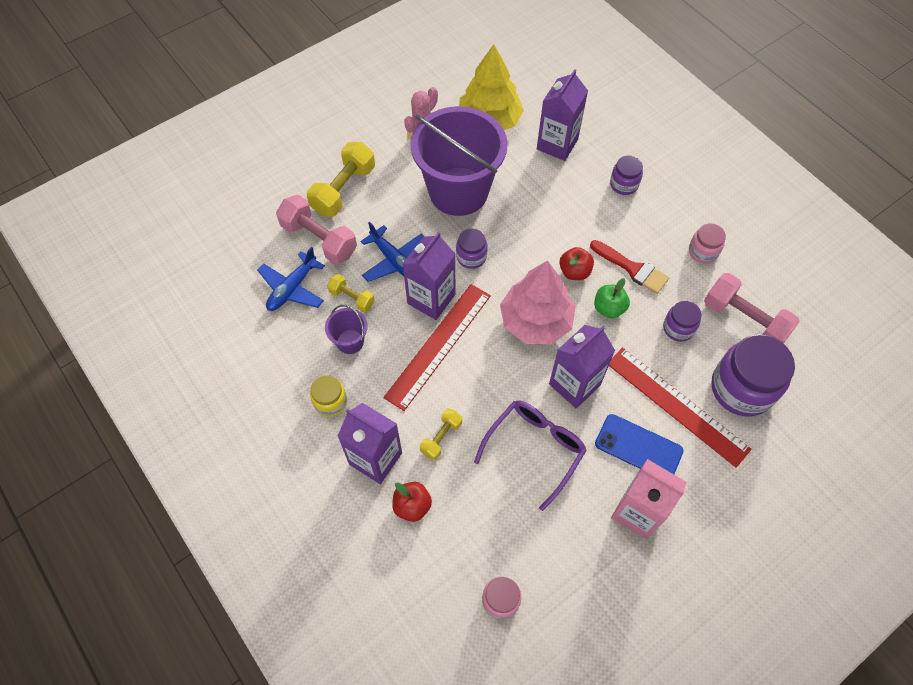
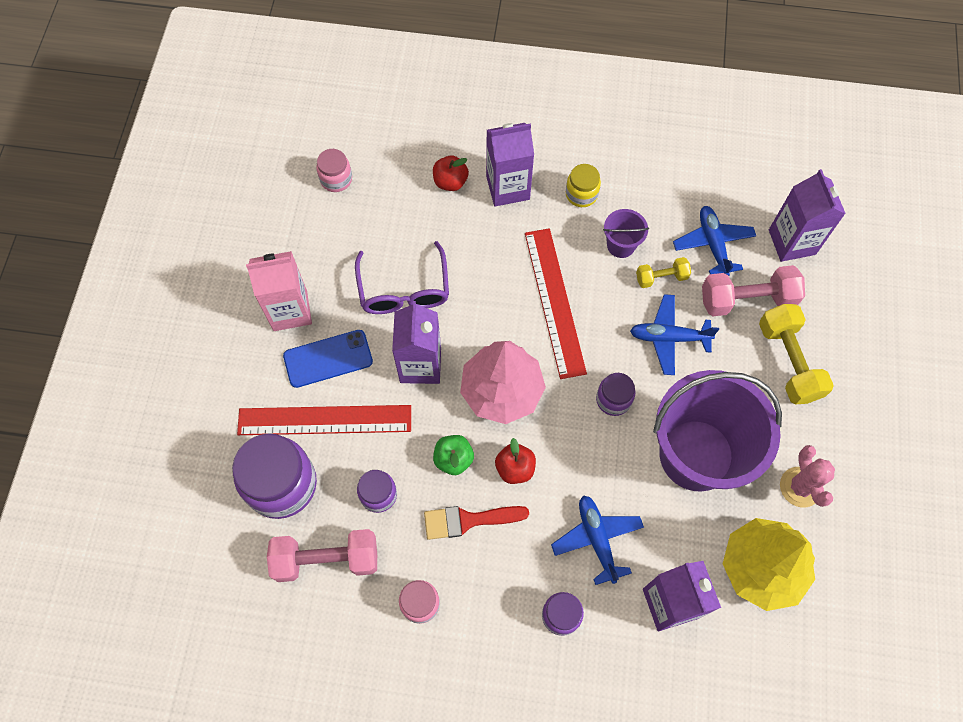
camera: 135 degrees right, 5 degrees up
(431, 299) = (602, 332): purple carton -> purple carton (792, 242)
(441, 437) = (478, 239): yellow dumbbell -> none
(564, 200) = (597, 539): none -> blue plane

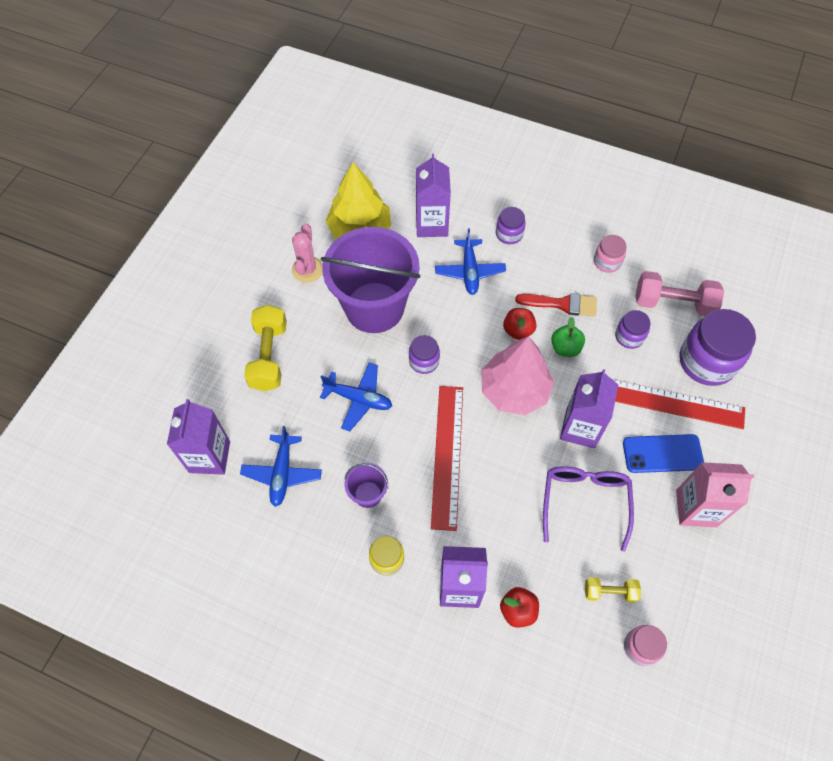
camera: 165 degrees left, 5 degrees down
(661, 277) = (343, 453): yellow dumbbell -> yellow dumbbell (609, 592)
(747, 299) = (277, 414): pink dumbbell -> none

